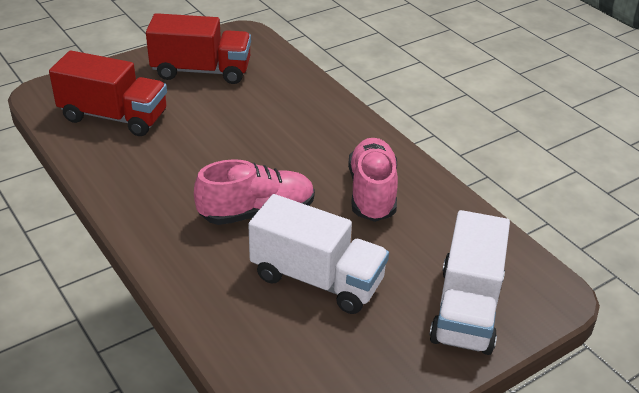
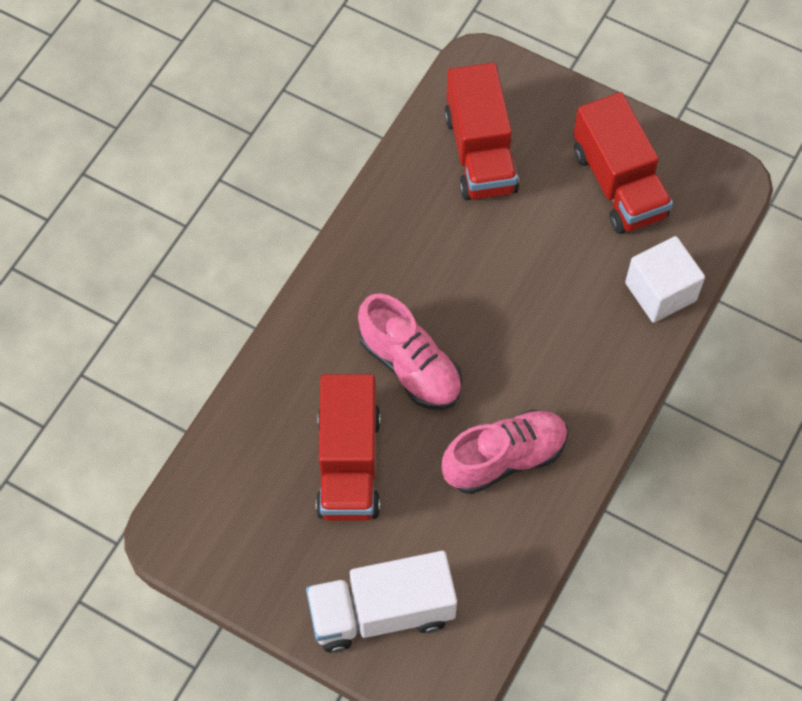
camera: 65 degrees right, 25 degrees up
(297, 83) = (660, 291): none -> white cube
(317, 279) = (348, 463): white truck -> red truck

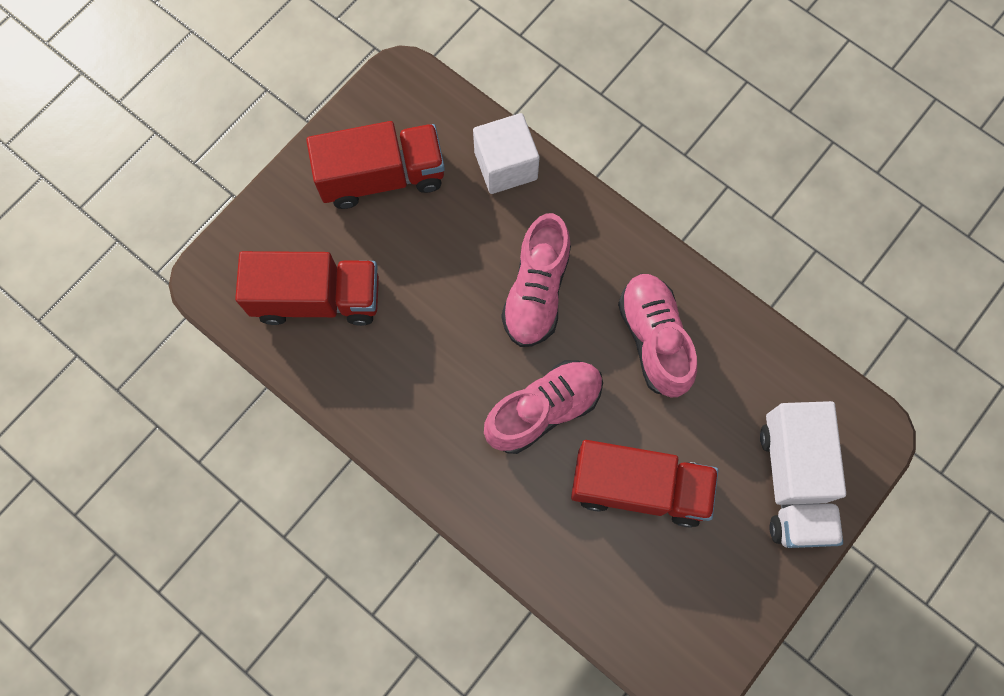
camera: 80 degrees left, 10 degrees up
(530, 341) = (536, 292): none -> pink shoe

